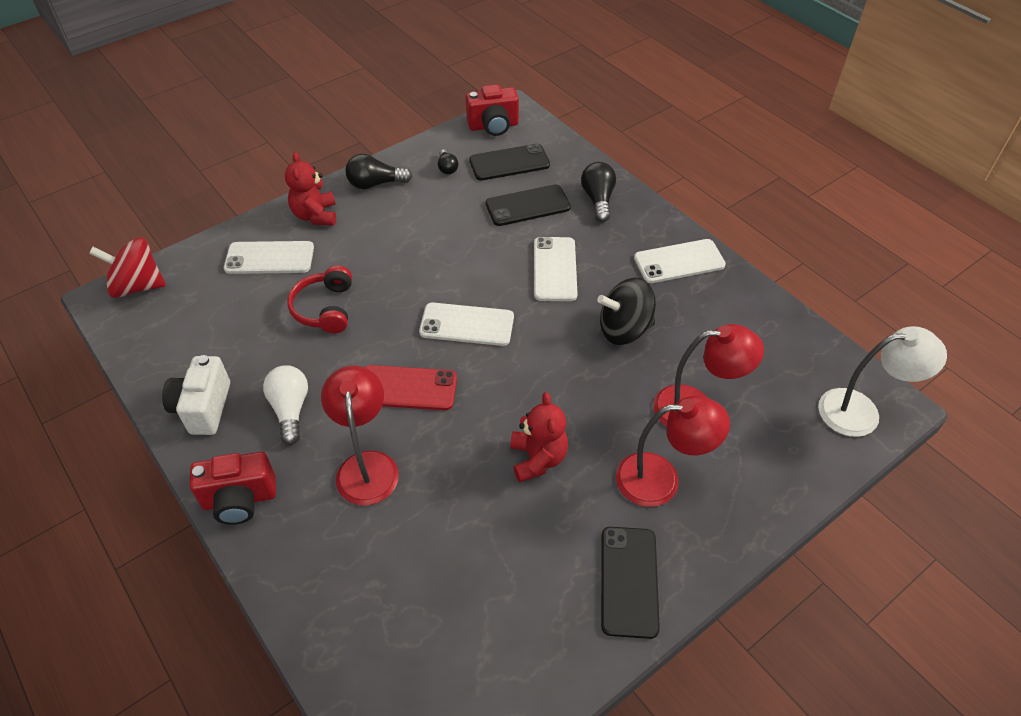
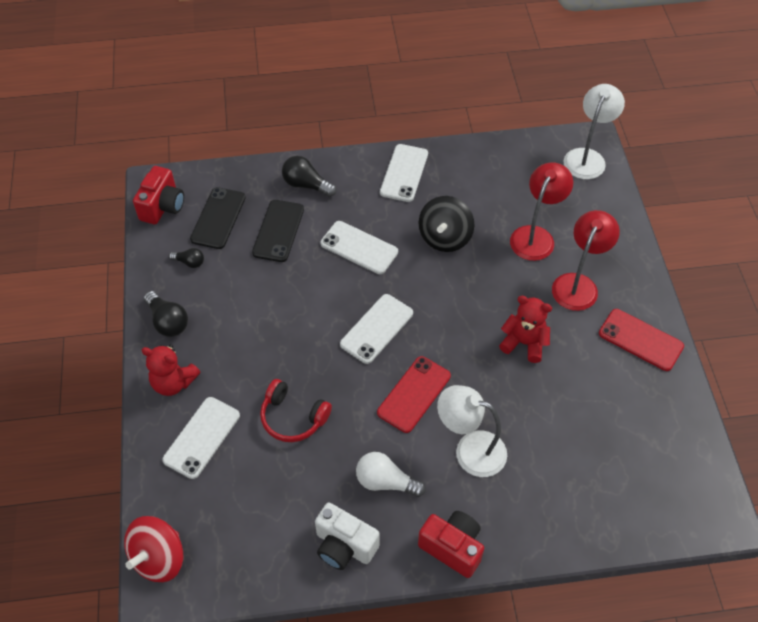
camera: 60 degrees left, 5 degrees up
(240, 499) = (452, 547): red camera -> red camera turned 75 degrees counterclockwise
(367, 465) = (470, 450): red lamp -> white lamp
(375, 184) = (168, 321): black light bulb -> black light bulb turned 60 degrees counterclockwise
(628, 581) = (640, 340): black phone -> red phone

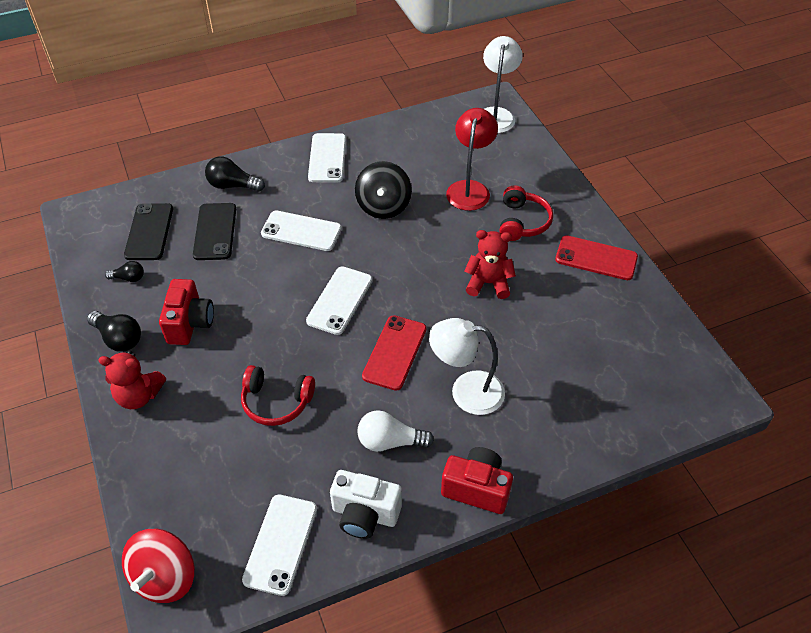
camera: 15 degrees left, 5 degrees down
(163, 207) = (87, 232): red camera -> red camera (190, 323)
(202, 437) = (183, 443): white phone -> white phone (281, 544)
(578, 284) = (522, 222): red lamp -> red headphones

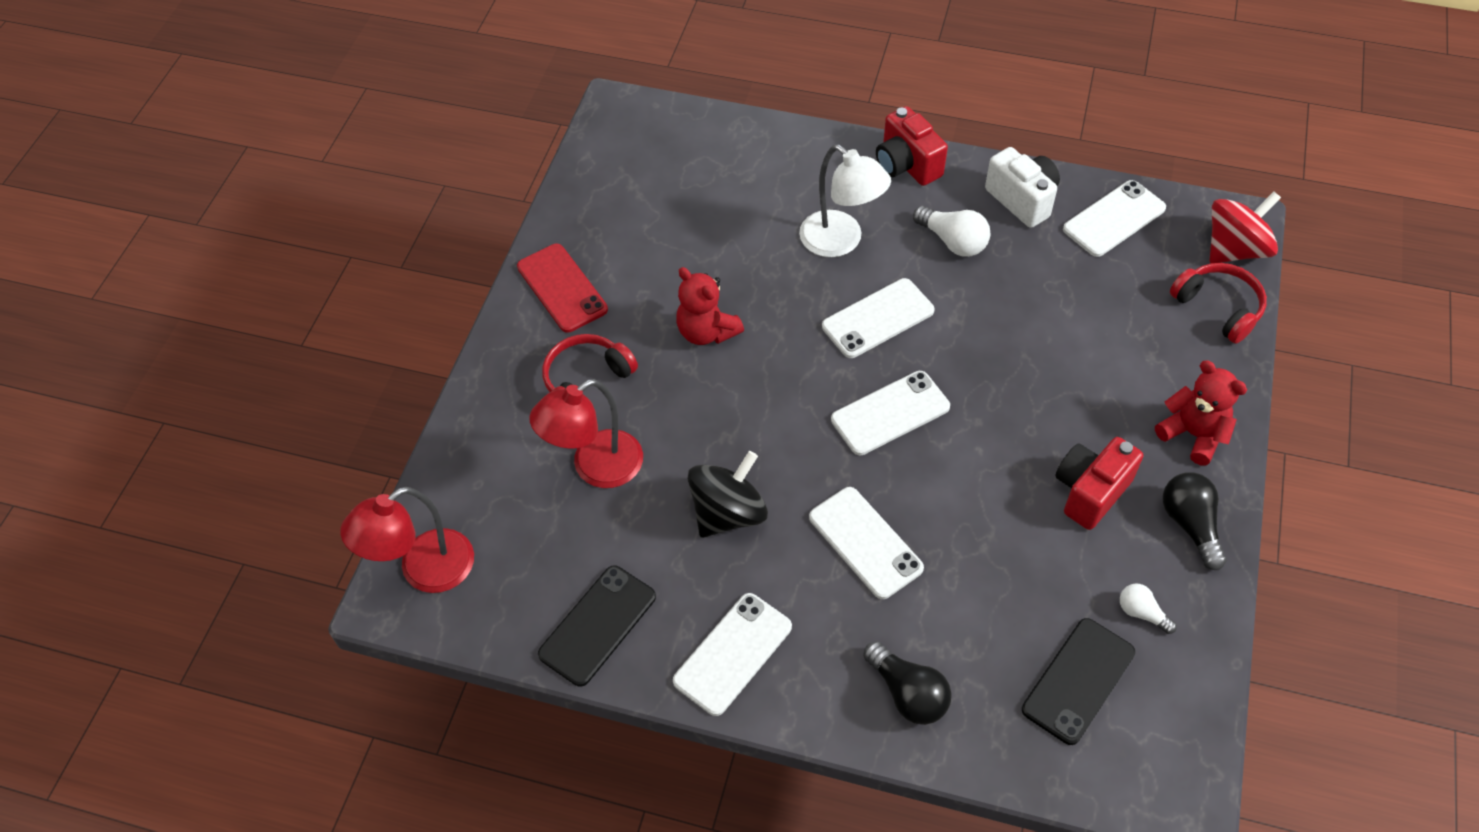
camera: 140 degrees left, 5 degrees up
(129, 278) = (1141, 613): black light bulb -> white light bulb
(215, 231) = (982, 618): black phone -> black phone (597, 625)
(276, 402) = (1041, 340): red headphones -> red headphones (1218, 307)
(394, 352) = (878, 319): red phone -> white phone
(496, 115) = (424, 571): white lamp -> red lamp

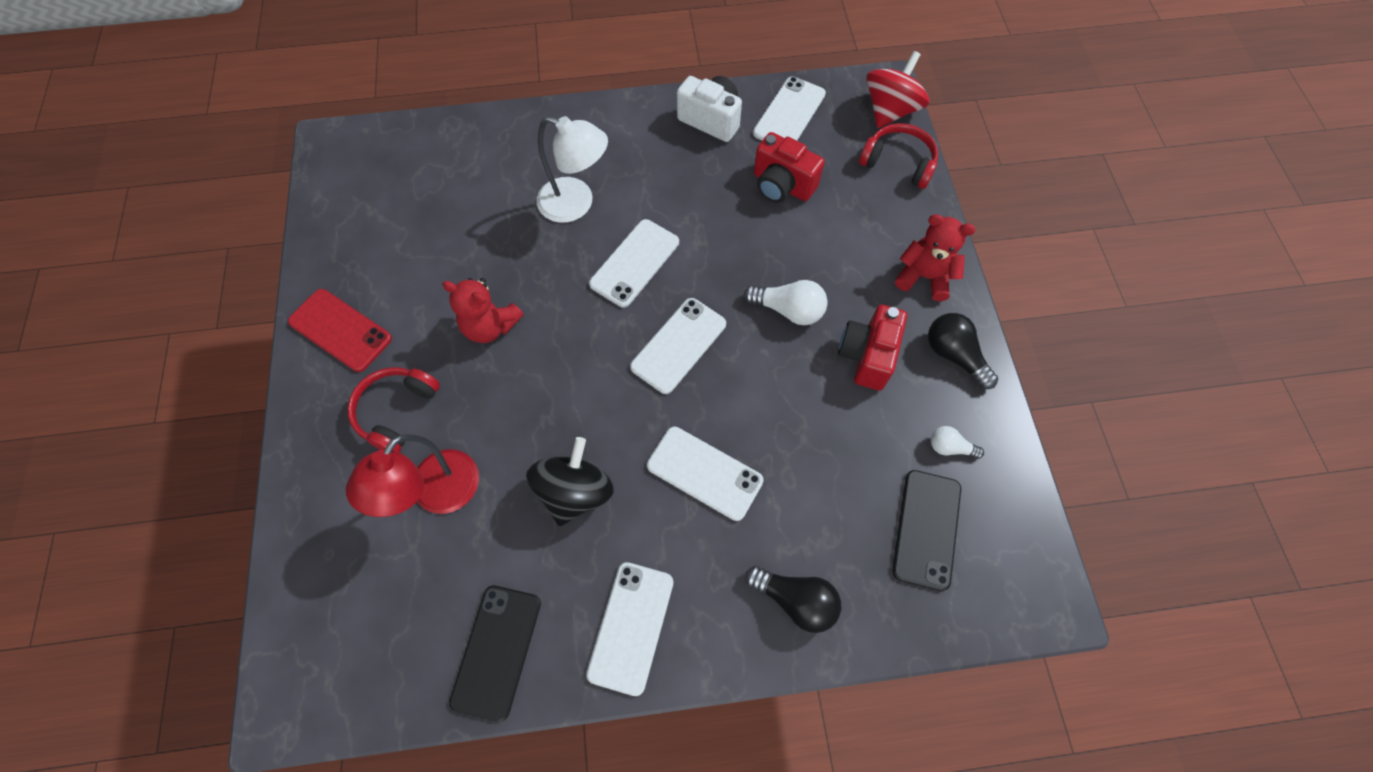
camera: 25 degrees left, 10 degrees up
(424, 571) = (306, 666): red lamp -> none
(907, 165) = (605, 118): red camera -> red camera (782, 185)
(953, 241) = (670, 174): white light bulb -> white light bulb (788, 310)

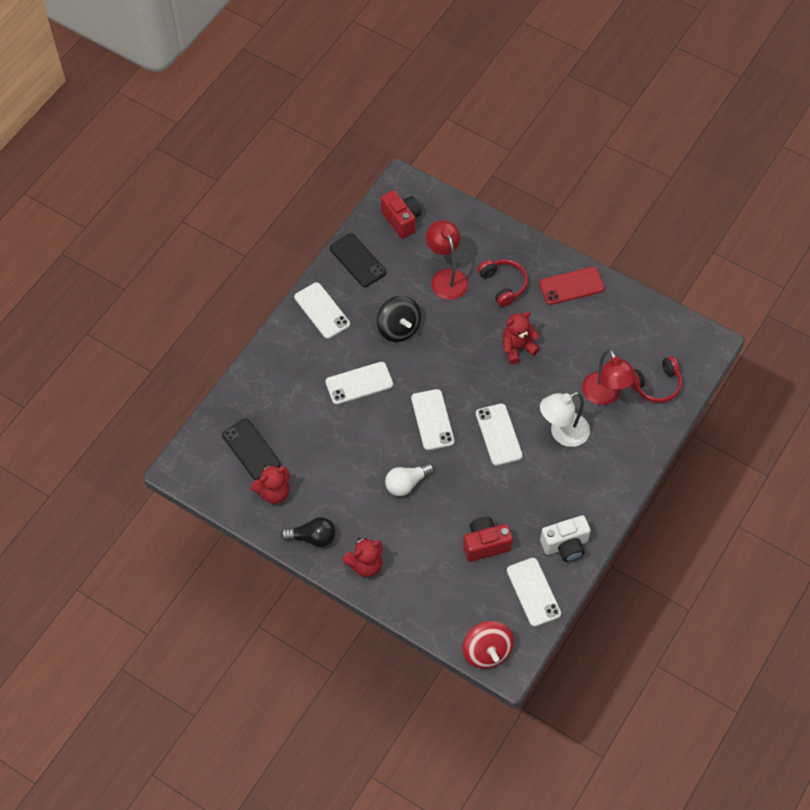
camera: 130 degrees right, 5 degrees down
(488, 196) = (605, 395): none -> red lamp
(795, 600) = (274, 376): black light bulb -> none
(867, 356) = (349, 497): red camera -> red camera (401, 220)
(898, 163) = (446, 620): red headphones -> red headphones (656, 385)
(950, 447) = (274, 492): white light bulb -> red teddy bear

